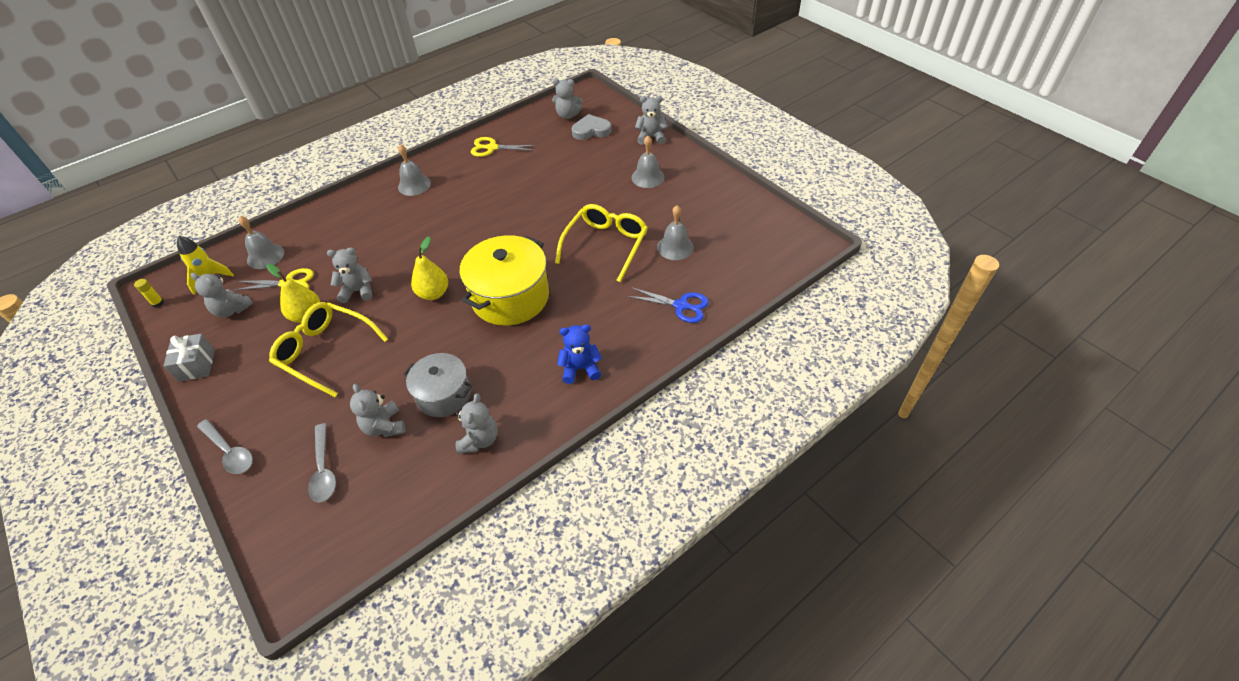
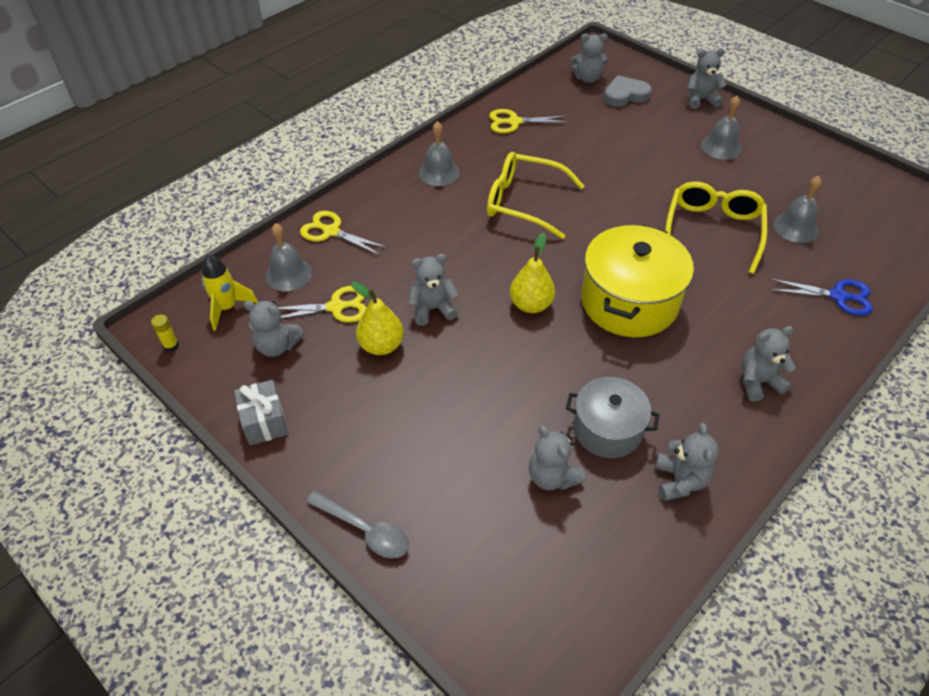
camera: 10 degrees left, 0 degrees up
(311, 226) = (331, 231): none -> yellow scissors
(324, 469) = (501, 540): grey spoon -> none
(326, 351) = (429, 389): yellow glasses -> yellow glasses (524, 202)
(580, 368) = (758, 382): blue teddy bear -> grey teddy bear

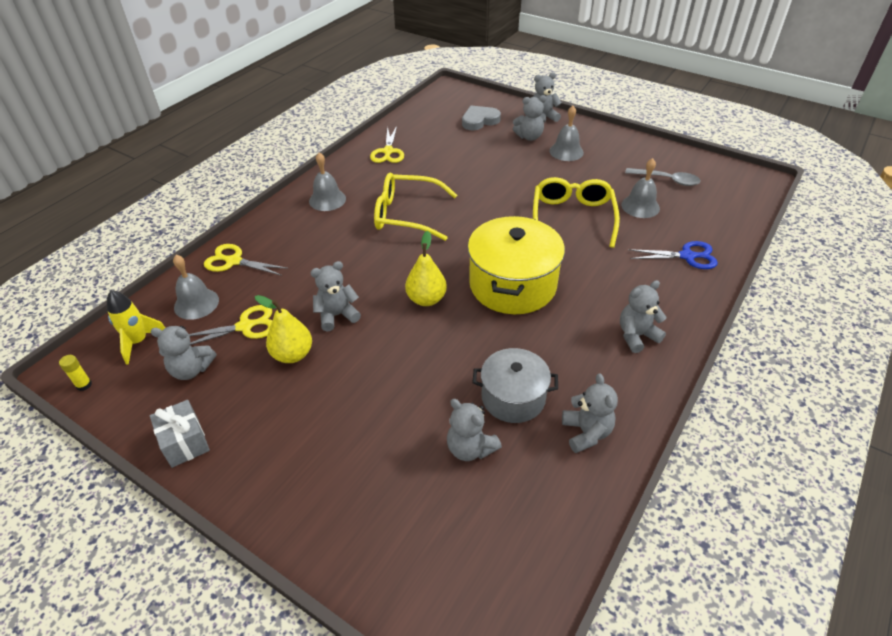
camera: 10 degrees left, 5 degrees down
(365, 530) = (296, 530): grey spoon -> grey spoon (666, 180)
(514, 122) = (388, 152): yellow scissors -> yellow scissors turned 75 degrees counterclockwise
(587, 78) = (445, 111): grey teddy bear -> grey teddy bear (529, 137)

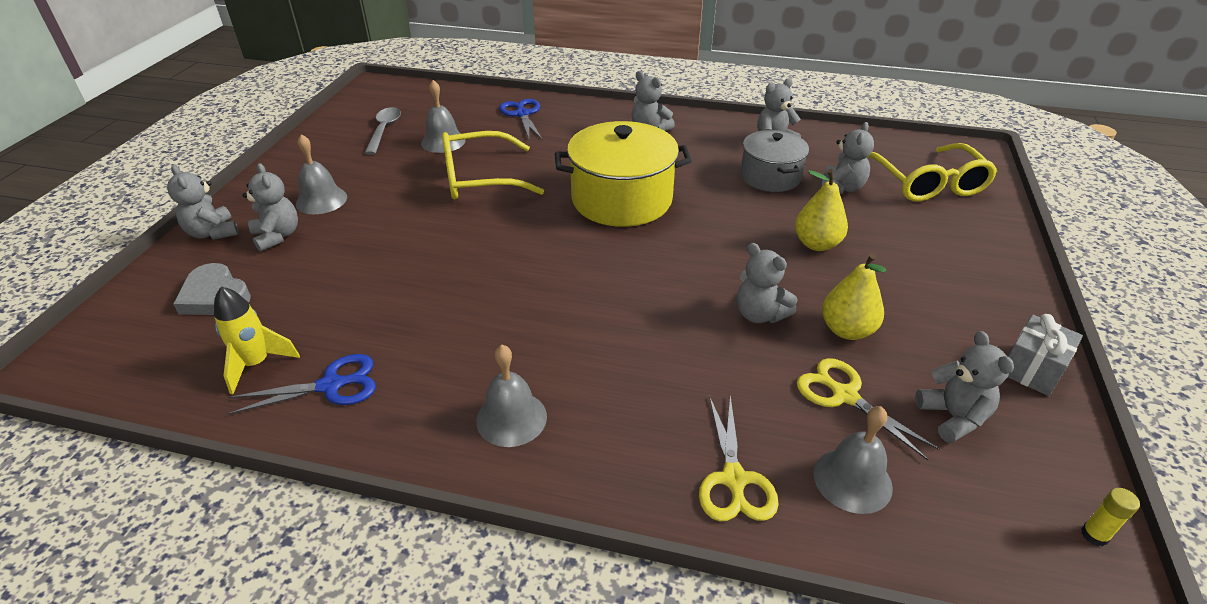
camera: 110 degrees left, 5 degrees down
(139, 342) = (975, 513): yellow rocket -> yellow rocket (257, 364)
(388, 152) = (331, 385): yellow scissors -> blue scissors
(407, 215) = (522, 310): yellow glasses -> yellow glasses (927, 183)
(426, 299) = (683, 252): yellow pear -> yellow pear (816, 244)

